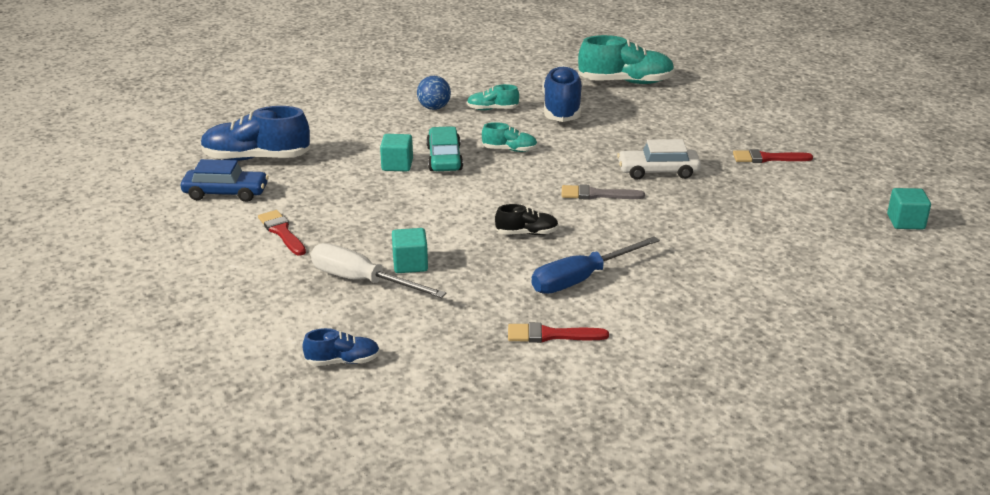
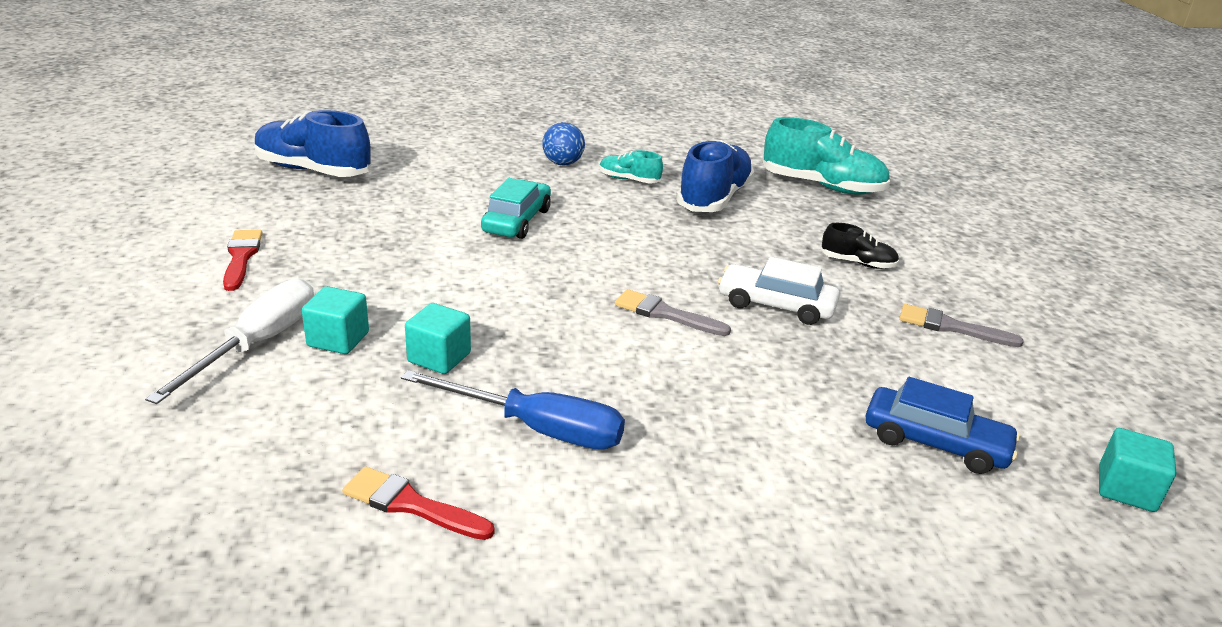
camera: 20 degrees right, 0 degrees up
(226, 193) = (237, 199): blue car -> blue car (935, 443)
(343, 361) = (106, 450): blue shoe -> none
(362, 281) = (258, 344): white screwdriver -> white screwdriver turned 60 degrees clockwise
(397, 165) = (455, 215): turquoise cube -> turquoise cube (439, 357)
(510, 150) = (605, 230): turquoise shoe -> none
(527, 233) = (525, 340): black shoe -> black shoe (857, 263)
(581, 279) = (537, 429): blue screwdriver -> blue screwdriver turned 150 degrees counterclockwise
(767, 158) = (951, 327): red brush -> grey brush

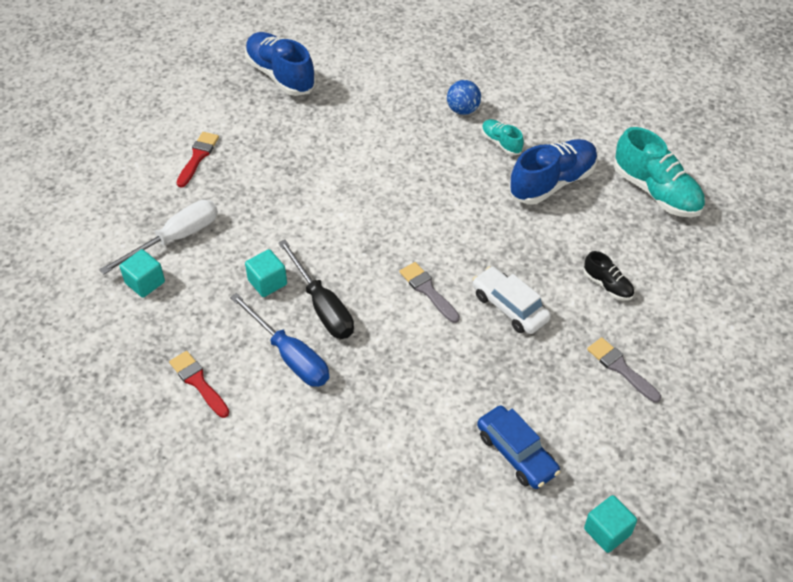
camera: 30 degrees right, 20 degrees up
(338, 339) = (219, 249): turquoise cube -> turquoise cube (145, 282)
(517, 221) = (388, 168): turquoise car -> none
(540, 363) = (322, 306): none -> black screwdriver

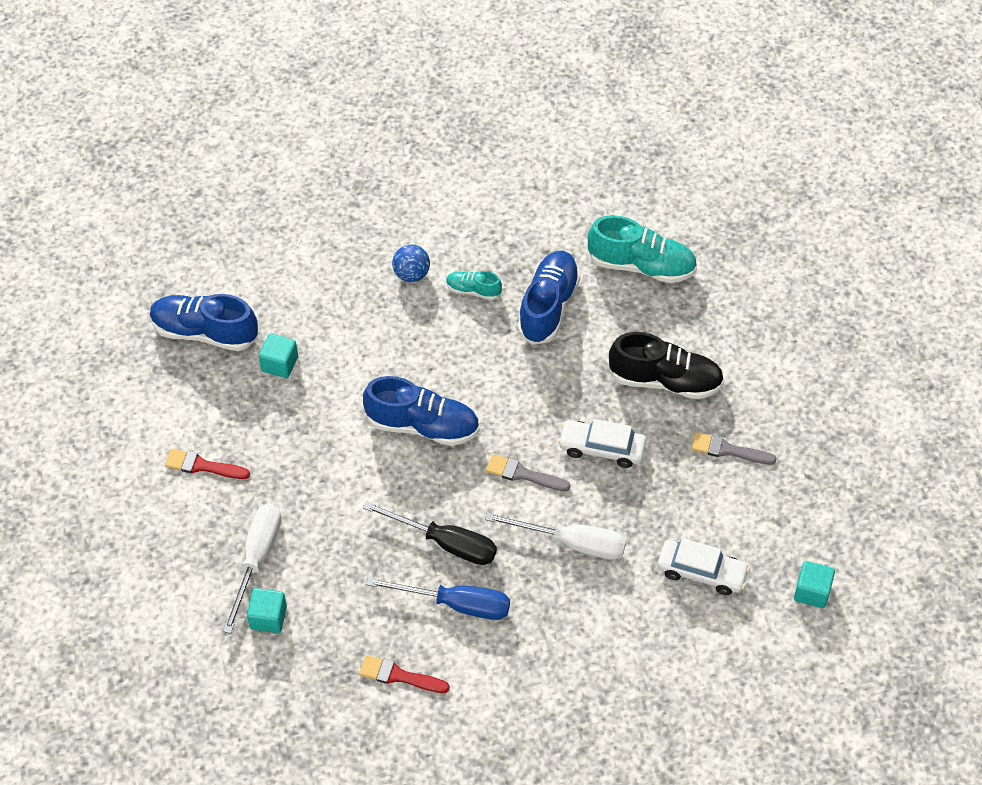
camera: 35 degrees left, 5 degrees up
(198, 157) = (202, 466): red brush -> red brush turned 60 degrees counterclockwise
(267, 282) = (379, 550): turquoise cube -> turquoise cube (279, 364)
(380, 214) = (423, 426): none -> blue shoe
(423, 364) = (572, 543): none -> white screwdriver
(516, 453) = (701, 572): blue car -> white car
(607, 285) = (665, 381): black shoe -> black shoe, size x1.93

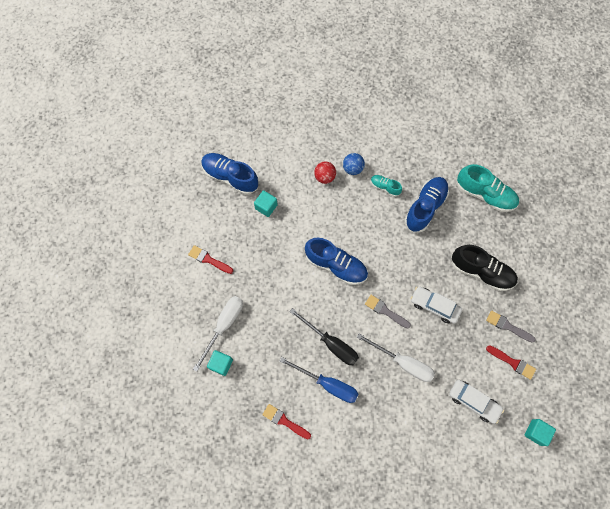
camera: 15 degrees right, 15 degrees up
(367, 297) = (324, 177): none -> red ball
(749, 501) = (513, 362): none -> red brush

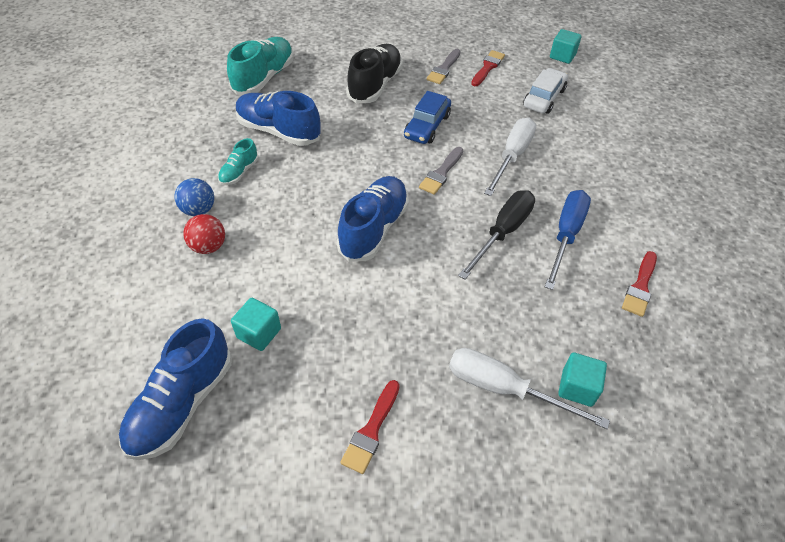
camera: 95 degrees left, 20 degrees down
(434, 306) = (427, 126): white car -> blue car

